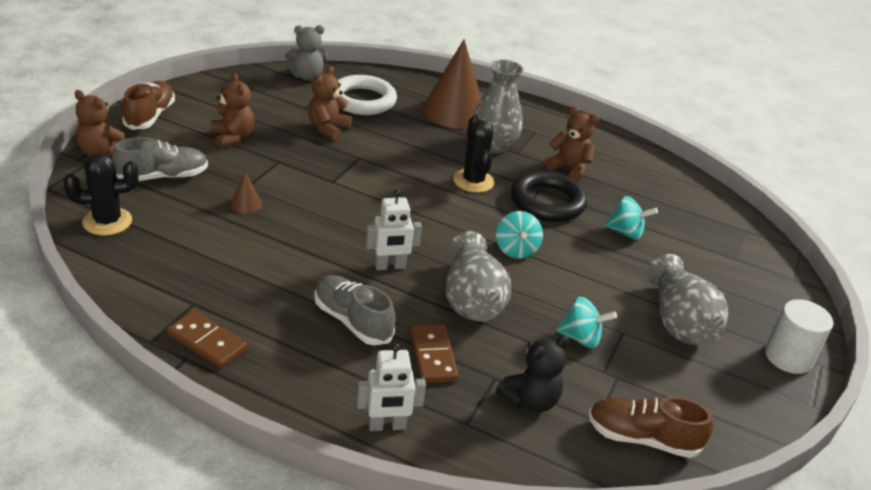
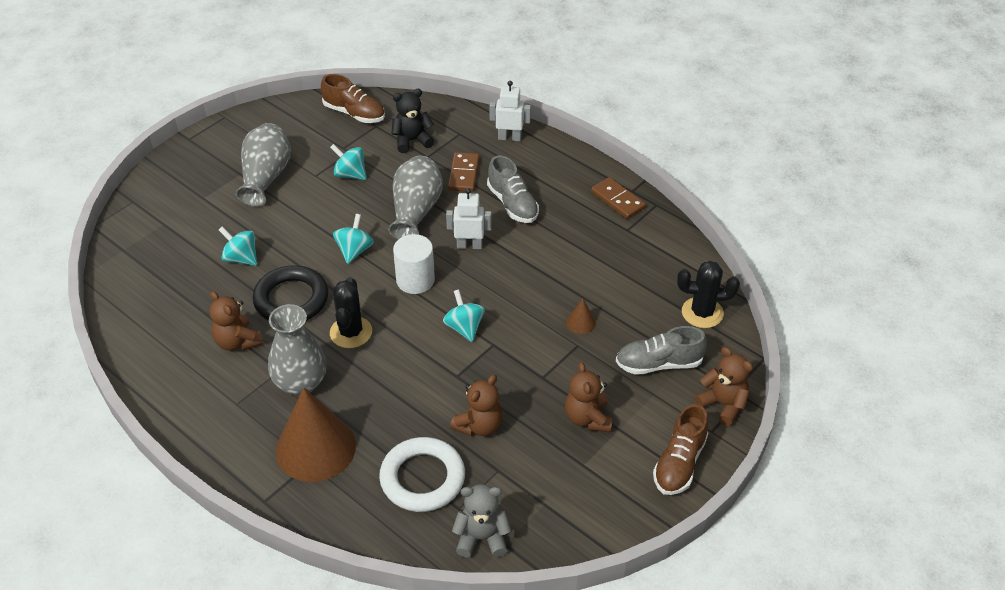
camera: 160 degrees left, 10 degrees up
(366, 192) = (464, 327): none -> turquoise spinning top
(788, 357) = (207, 145): white cylinder -> white cylinder (415, 280)

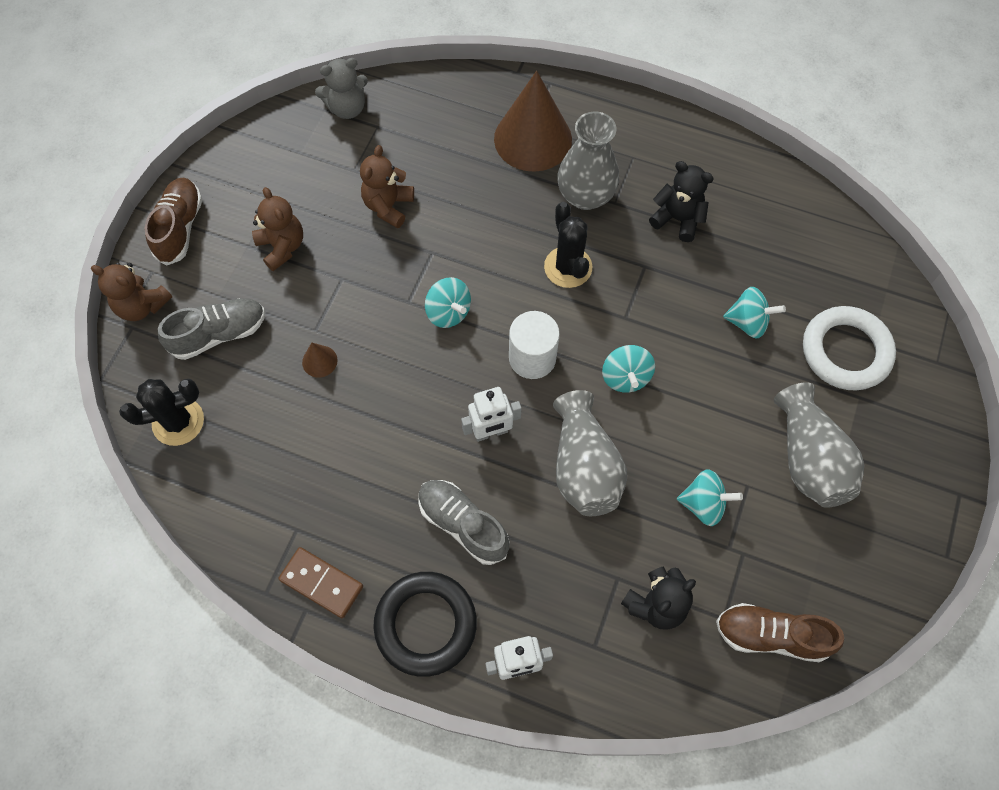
camera: 160 degrees right, 20 degrees up
(237, 342) = (677, 219): brown teddy bear -> black teddy bear
(291, 299) = (656, 287): black ring -> black ring (425, 624)
(422, 478) = (421, 141): white ring -> white ring (845, 351)
(464, 174) = (551, 560): brown domino -> none

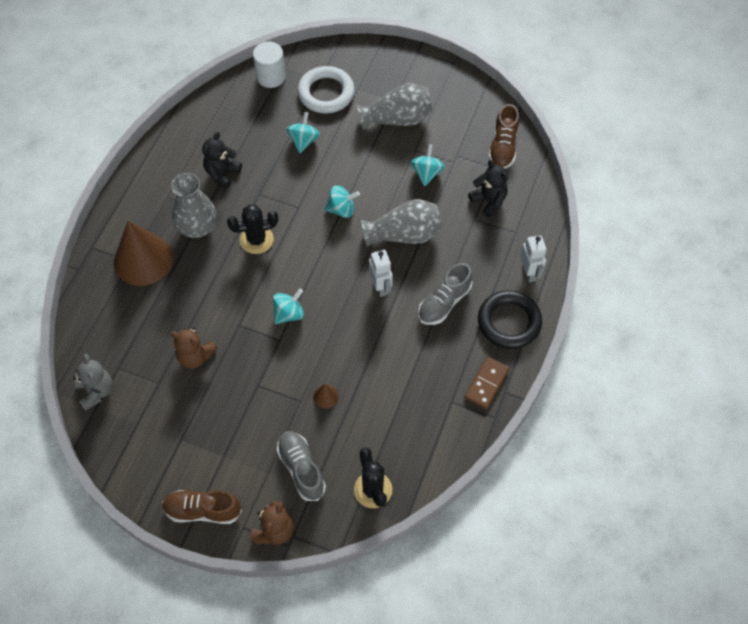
camera: 90 degrees left, 5 degrees down
(282, 247) = (226, 430): brown teddy bear -> none
(532, 358) = (326, 262): white cylinder -> white cylinder (271, 76)

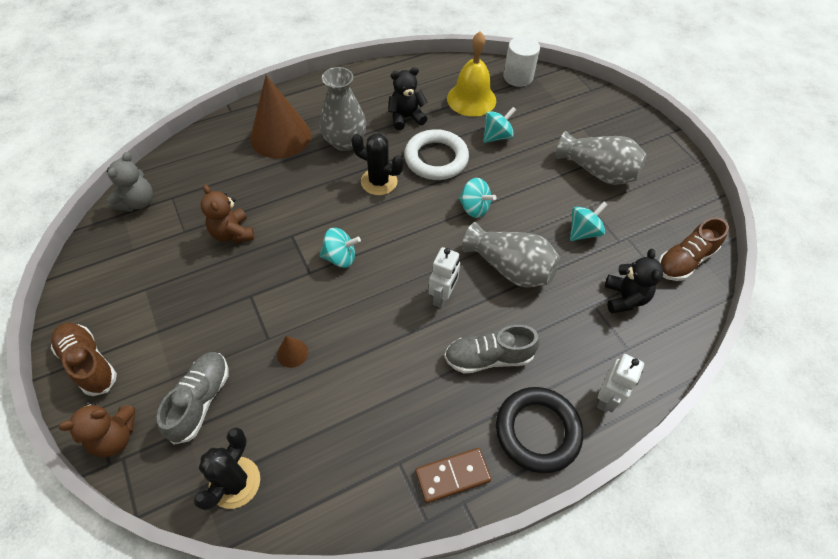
camera: 40 degrees right, 5 degrees down
(255, 122) = (471, 99): none -> yellow bell
(326, 93) = (552, 114): white ring -> white ring (436, 159)

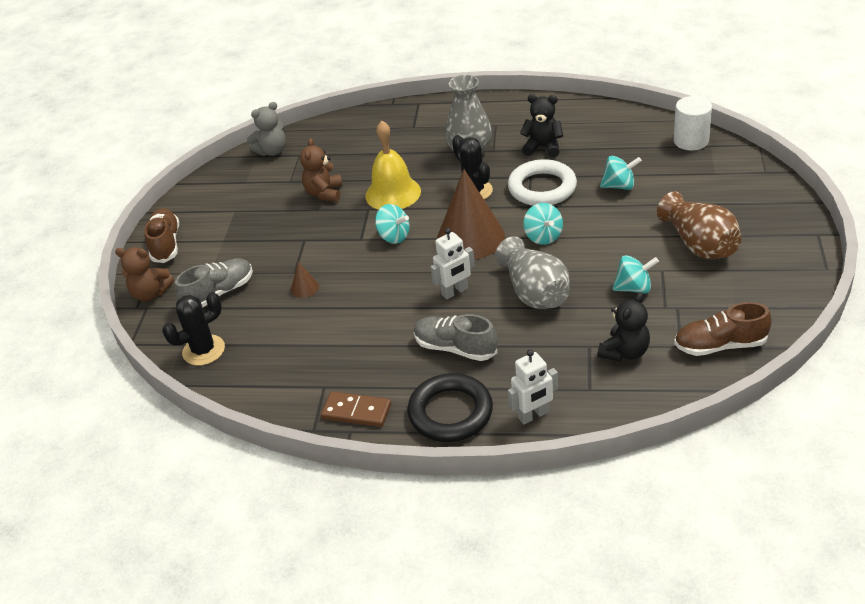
camera: 40 degrees right, 15 degrees down
(280, 136) = (418, 133): brown cone -> brown cone (470, 237)
(471, 99) = (622, 148): yellow bell -> yellow bell (393, 193)
(598, 171) = (699, 244): grey vase -> brown vase

